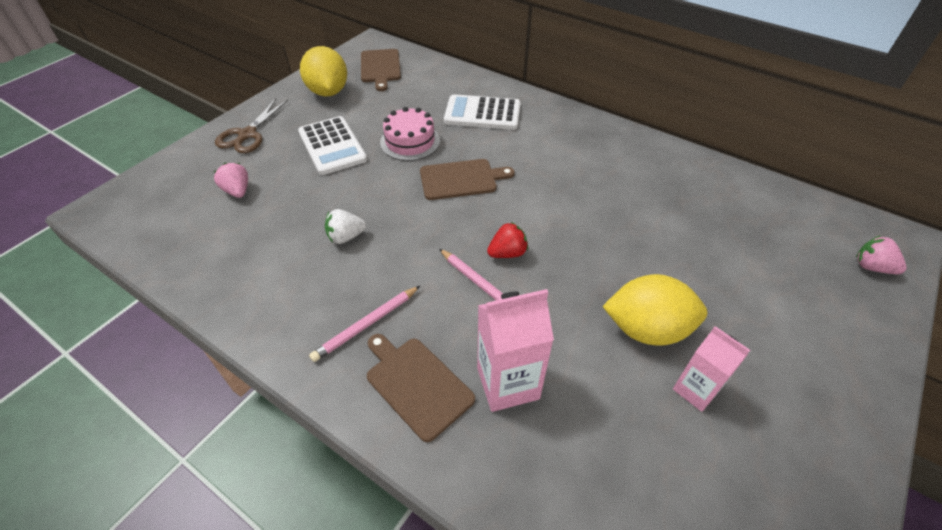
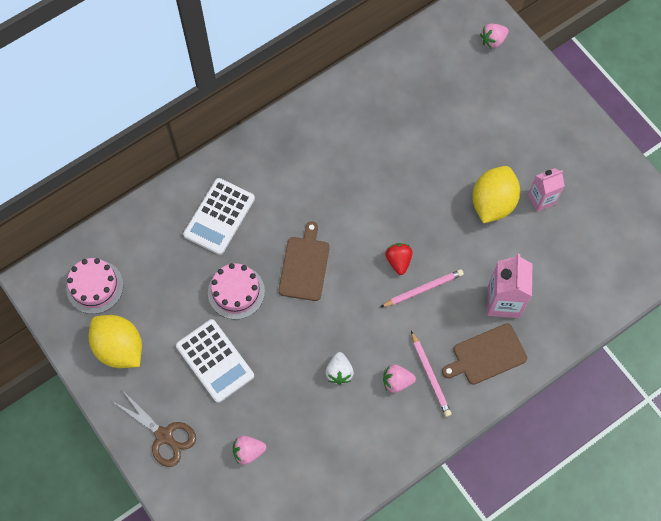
camera: 70 degrees left, 20 degrees up
(328, 92) = (119, 348): yellow lemon -> yellow lemon turned 45 degrees clockwise
(332, 146) = (215, 361): white calculator -> white calculator turned 60 degrees clockwise
(348, 292) = (397, 381): none -> pink strawberry
(380, 67) = (95, 286): brown cutting board -> pink cake

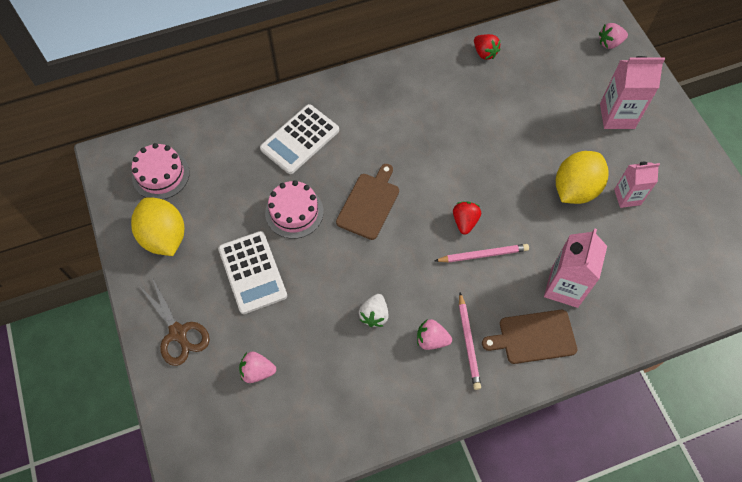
camera: 15 degrees right, 5 degrees down
(374, 80) = (484, 53): none -> red strawberry
(515, 118) = (617, 116): none -> pink carton

